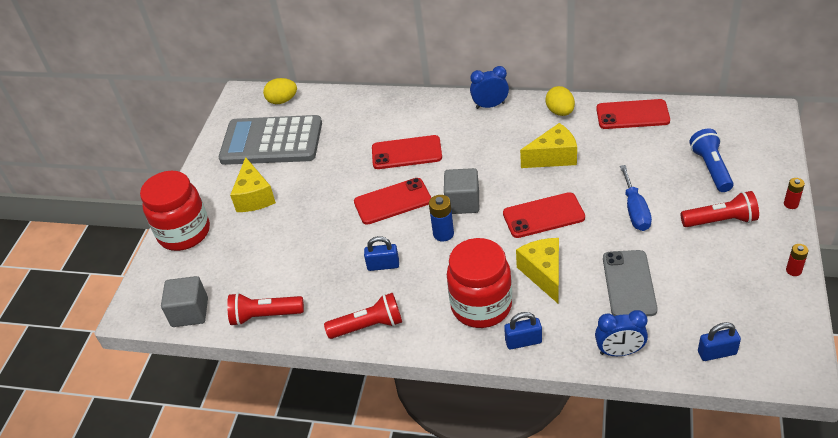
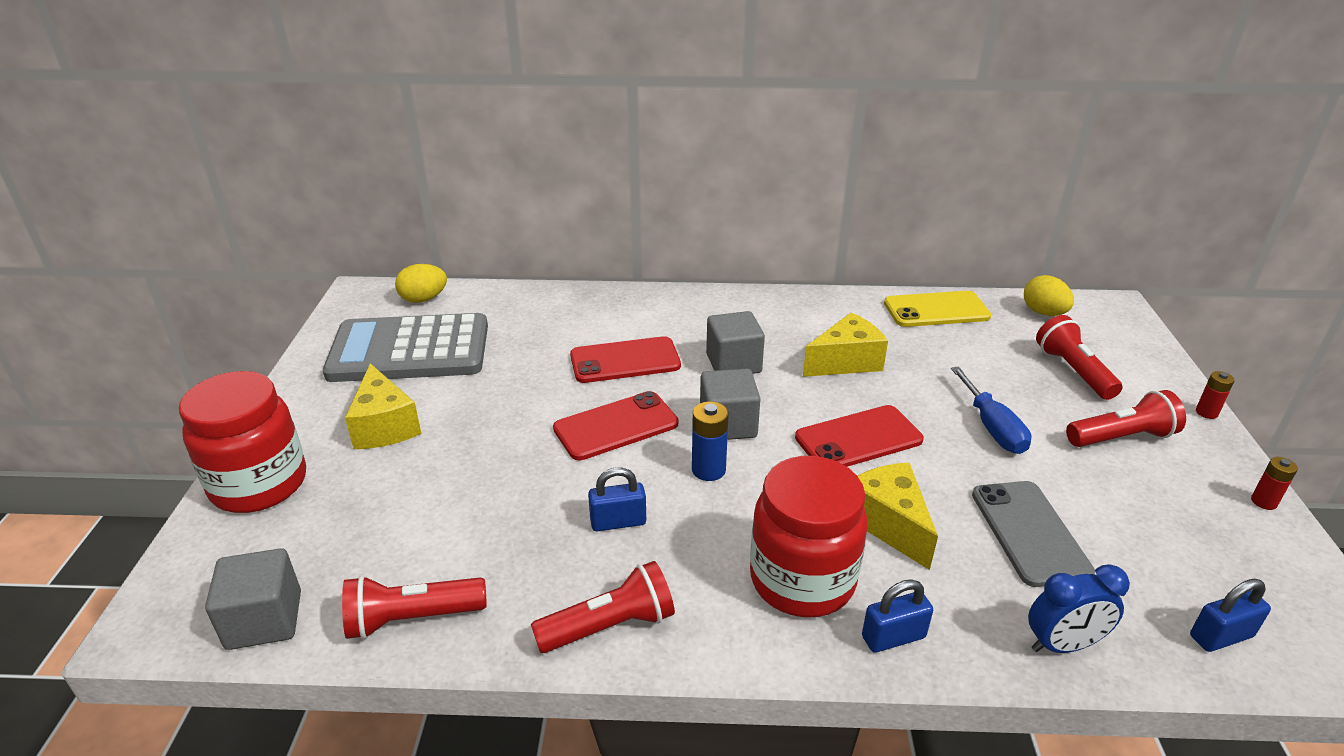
camera: 15 degrees left, 10 degrees down
(477, 157) = (733, 363): none -> grey cube
(490, 105) = (734, 302): blue clock -> none
(560, 112) = (835, 308): yellow egg -> yellow egg (1043, 313)
(632, 115) = (936, 310): red phone -> yellow phone
(711, 168) = (1073, 371): blue flashlight -> red flashlight

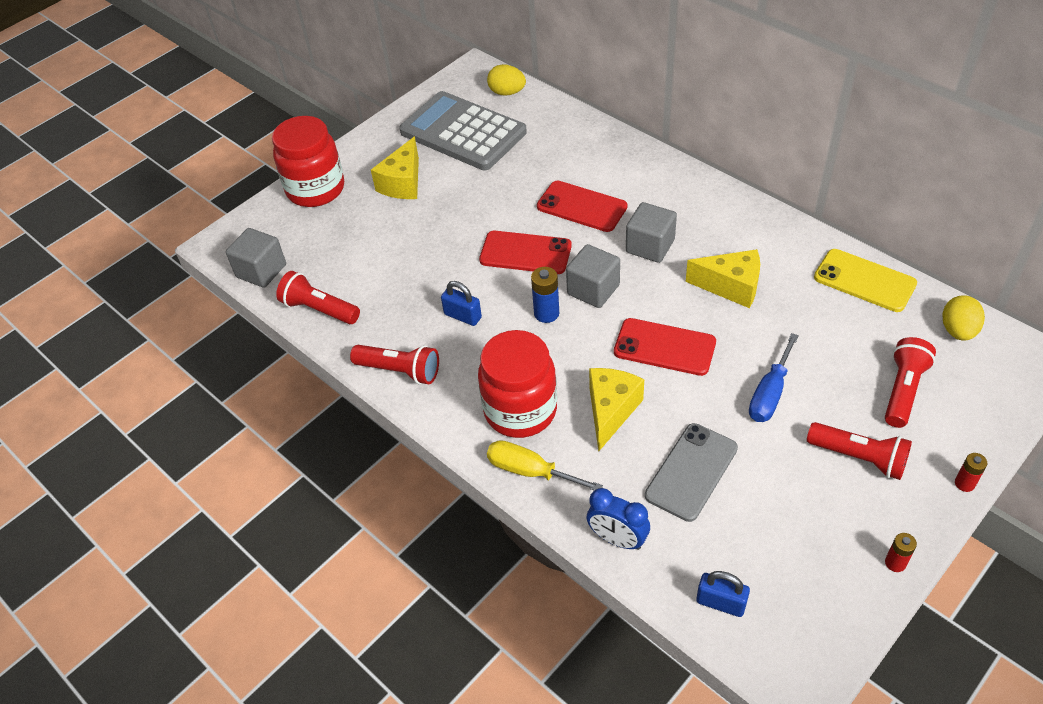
camera: 45 degrees right, 15 degrees up
(893, 637) = (530, 471): blue padlock -> yellow screwdriver

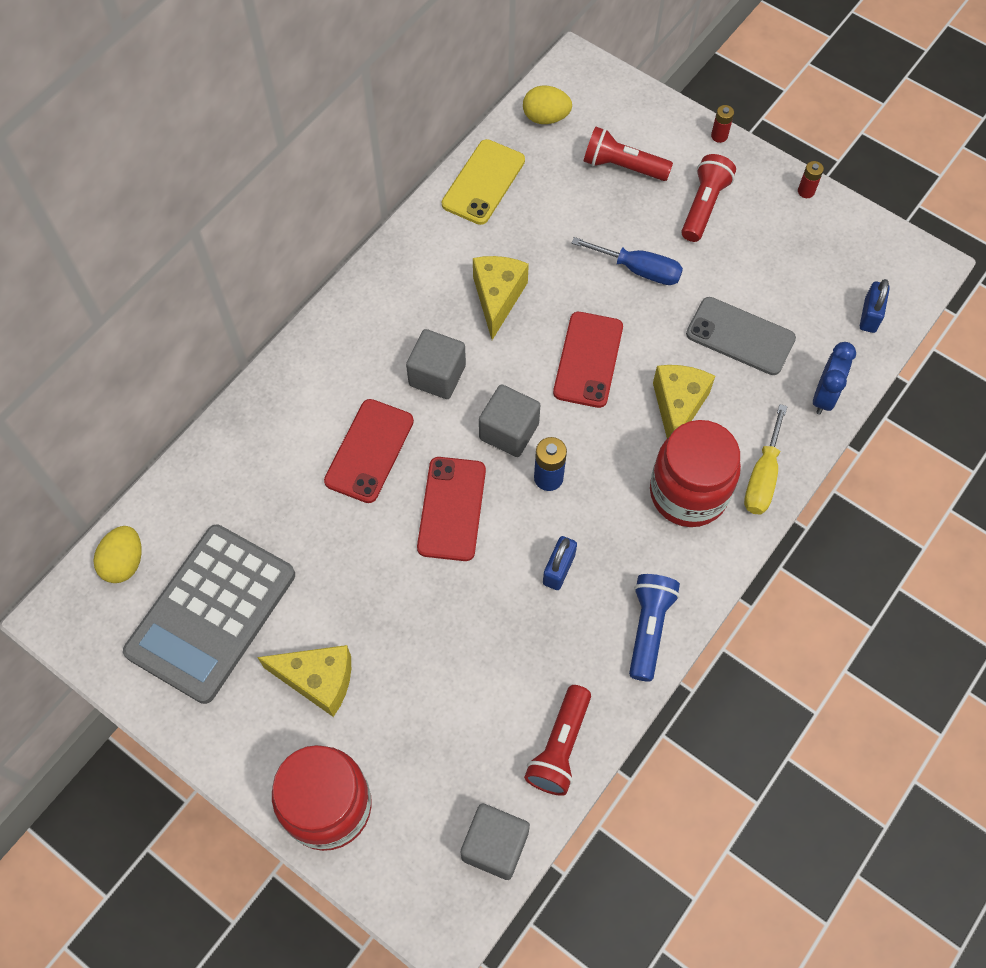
camera: 100 degrees left, 15 degrees up
(400, 371) = (648, 628): red flashlight -> blue flashlight
(610, 411) = (678, 407): yellow cheese -> yellow cheese turned 90 degrees clockwise

